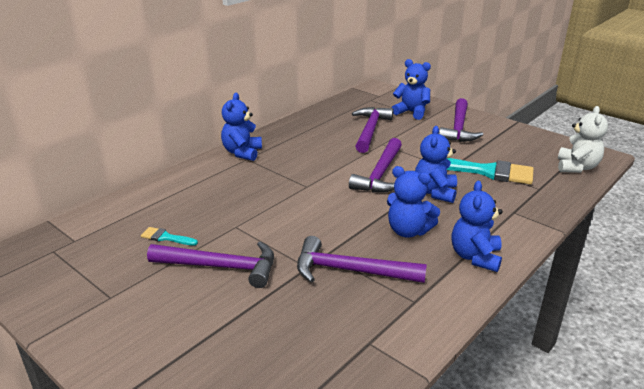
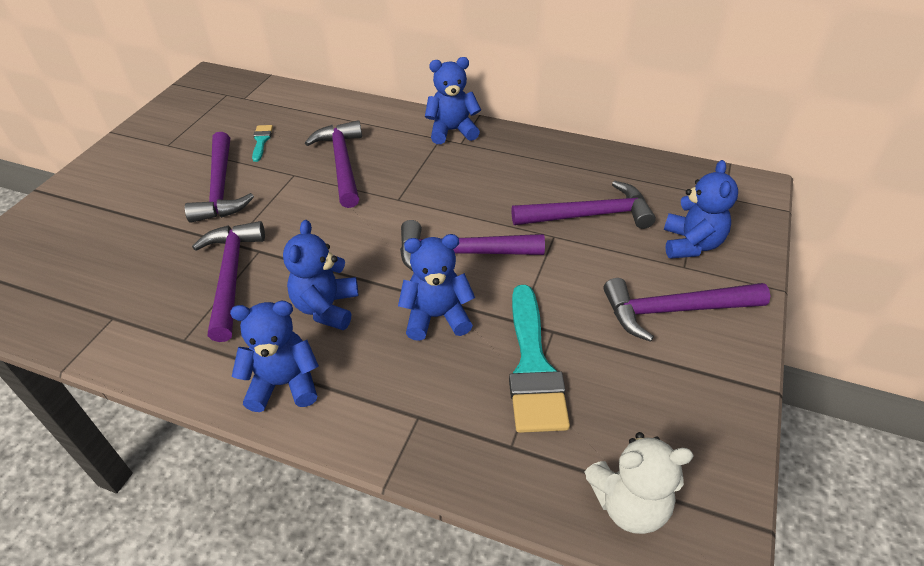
camera: 70 degrees right, 15 degrees up
(241, 202) = (342, 164): none -> purple hammer

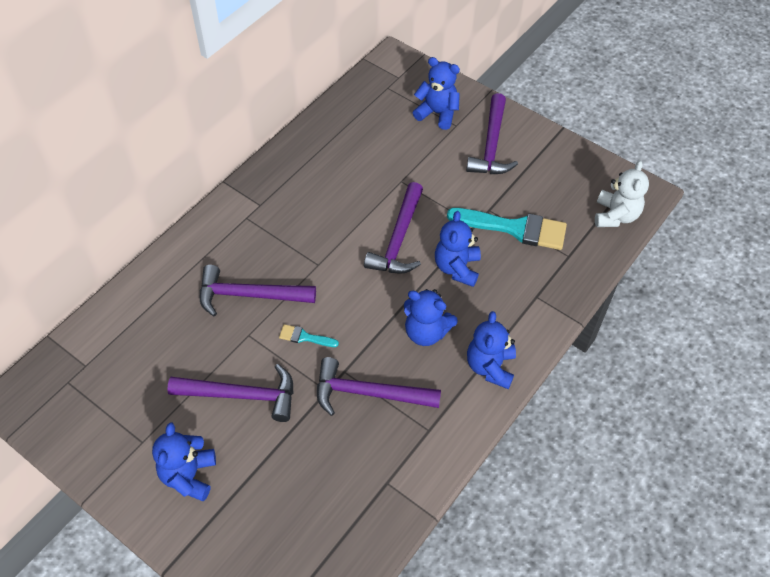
camera: 75 degrees left, 10 degrees up
(261, 141) = (179, 356): turquoise brush -> turquoise brush (304, 337)
(452, 131) = (239, 206): blue teddy bear -> blue teddy bear (189, 475)
(588, 215) = (387, 154): purple hammer -> none

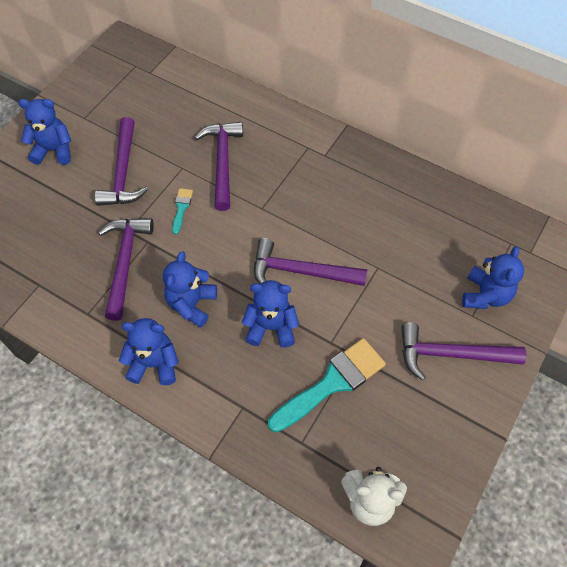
camera: 85 degrees right, 5 degrees up
(514, 228) = (332, 383): turquoise brush -> turquoise brush turned 135 degrees counterclockwise

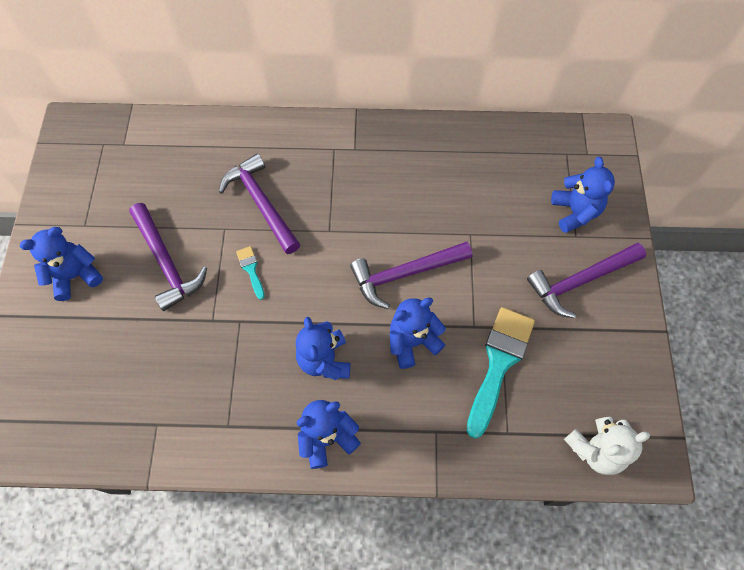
camera: 30 degrees left, 5 degrees up
(125, 263) = (231, 354): purple hammer -> none

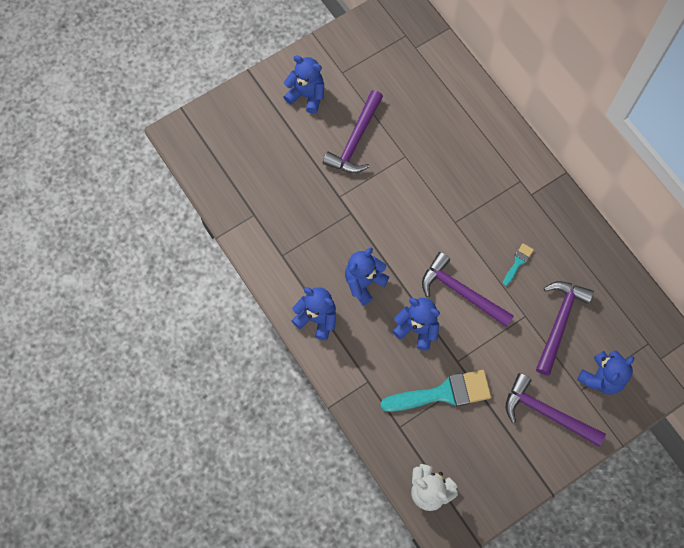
camera: 55 degrees right, 5 degrees up
(251, 270) = (390, 194): turquoise brush -> turquoise brush (518, 262)
(261, 203) = (441, 165): purple hammer -> purple hammer (559, 322)

